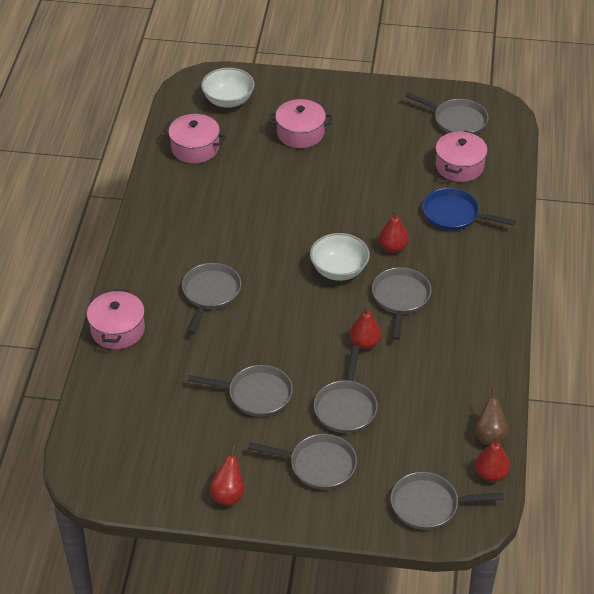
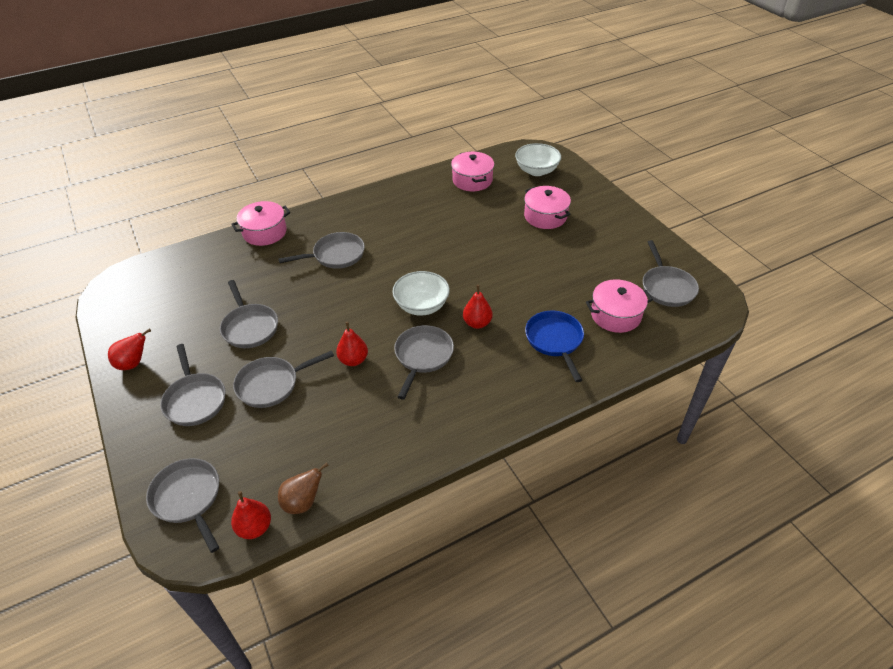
camera: 55 degrees right, 0 degrees up
(400, 299) = (422, 356): grey pan -> grey pan turned 45 degrees counterclockwise

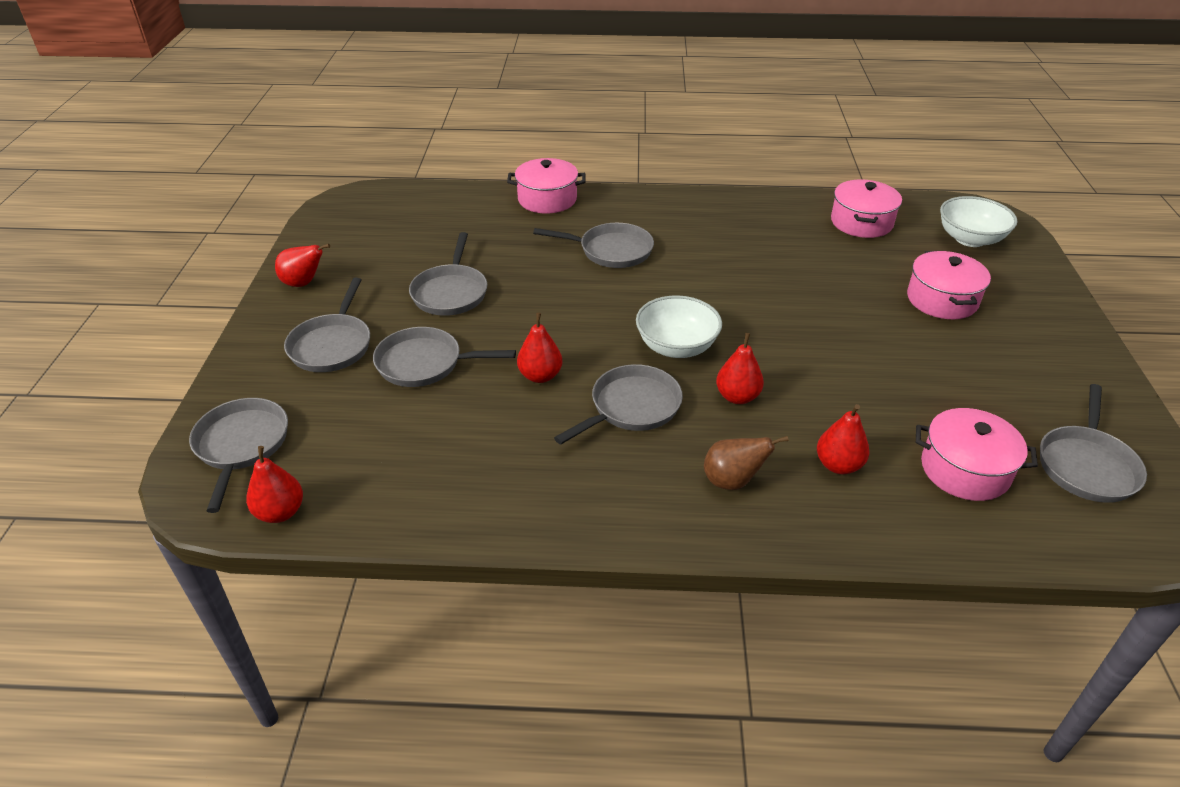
camera: 30 degrees right, 5 degrees down
(303, 502) = (354, 511): brown pear -> brown pear (732, 481)
(555, 341) = (838, 465): blue pan -> red pear

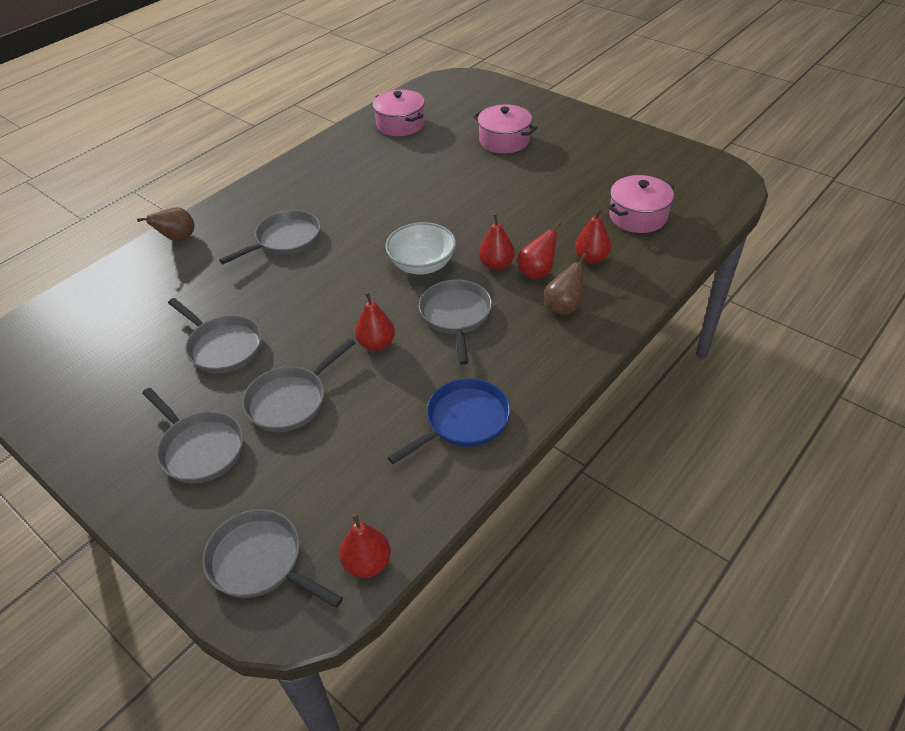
camera: 50 degrees left, 5 degrees up
(303, 283) = (88, 434): red pear -> red pear (537, 272)
(495, 487) = (463, 421): none -> blue pan
(547, 199) = (178, 239): pink pot -> brown pear
(970, 239) = (466, 99): white bowl -> none
(1086, 465) = (671, 176): grey pan -> none

